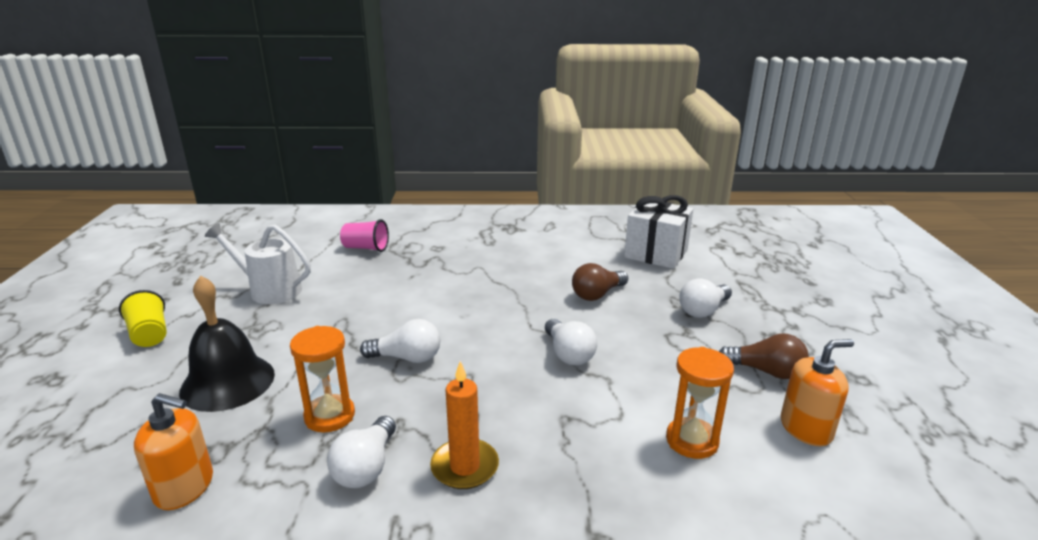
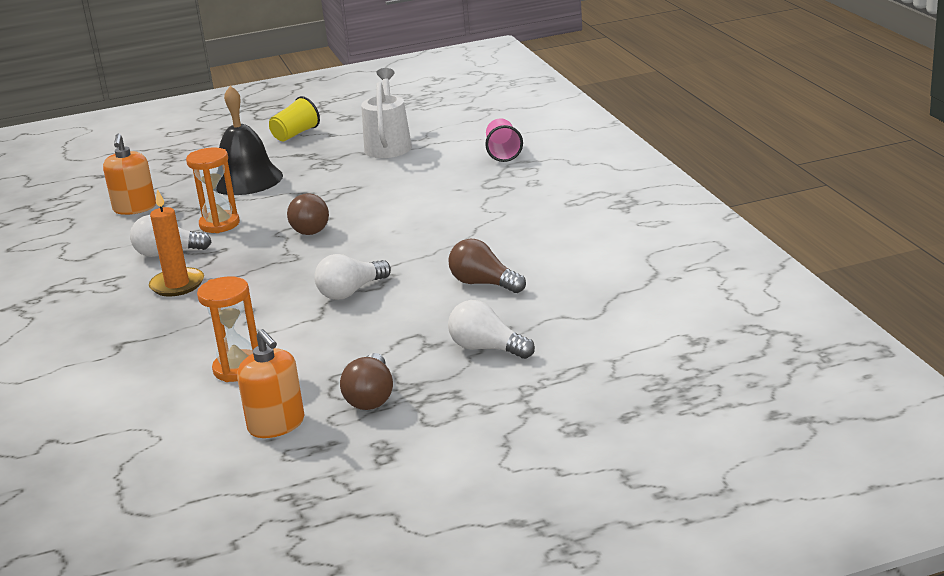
camera: 75 degrees right, 0 degrees up
(407, 358) = (309, 228): white light bulb -> brown light bulb
(656, 253) = (627, 300): white gift -> none

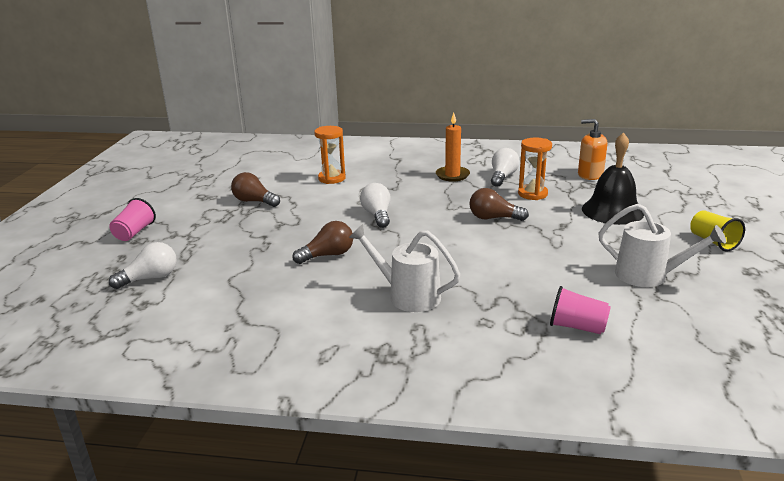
camera: 115 degrees right, 0 degrees up
(276, 425) = (267, 180): orange soap dispenser -> none
(487, 348) = (249, 238): white light bulb -> white light bulb (150, 278)
(525, 221) = (407, 295): none -> white watering can
(557, 447) = (134, 232): none -> pink cup

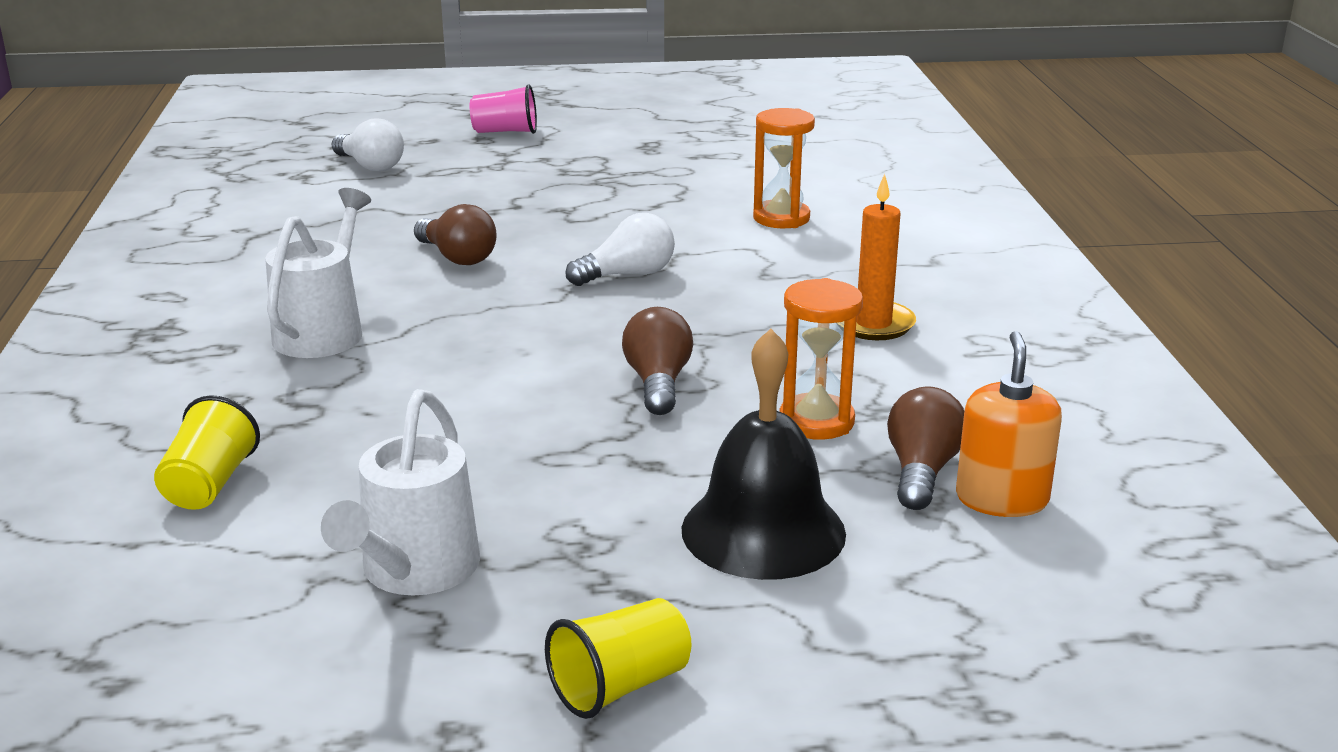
camera: 75 degrees right, 0 degrees up
(254, 201) = (646, 179): brown light bulb -> brown light bulb (921, 471)
(502, 177) = (902, 380): white light bulb -> none
(577, 327) = (209, 485): pink cup -> yellow cup

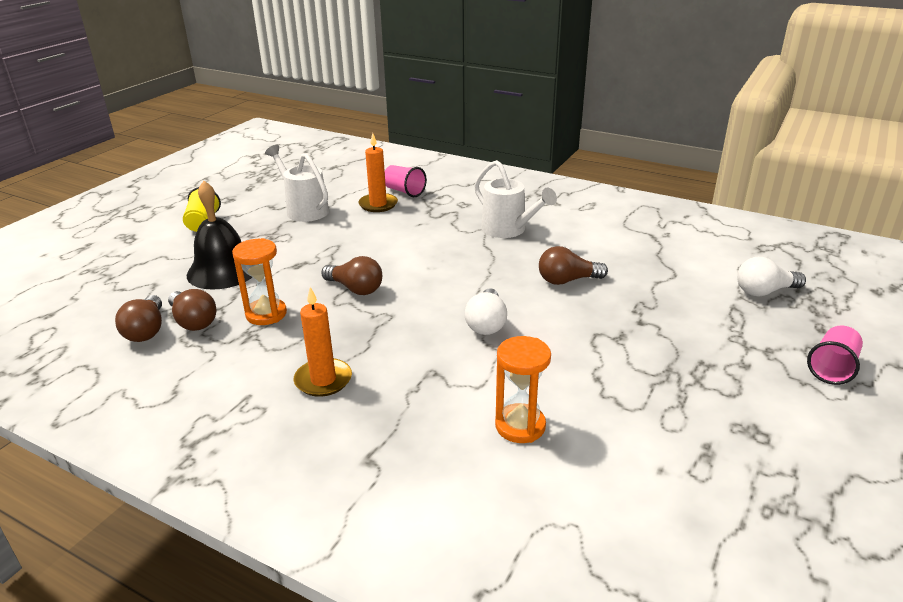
camera: 125 degrees right, 5 degrees up
(209, 485) = (404, 191): yellow cup -> pink cup
(309, 488) = (378, 204): none -> orange candle
(1001, 499) = (146, 330): orange soap dispenser -> brown light bulb

